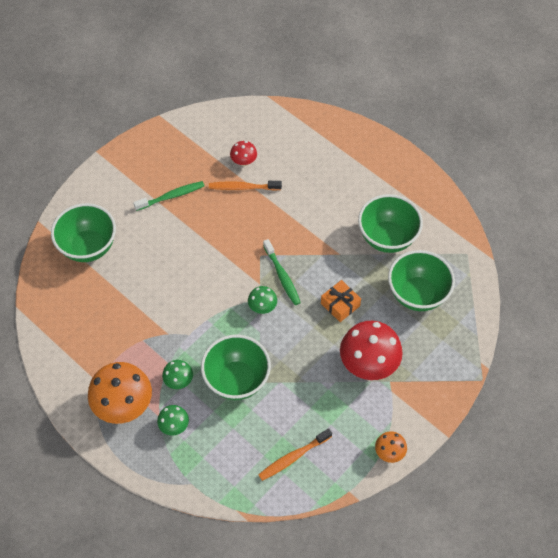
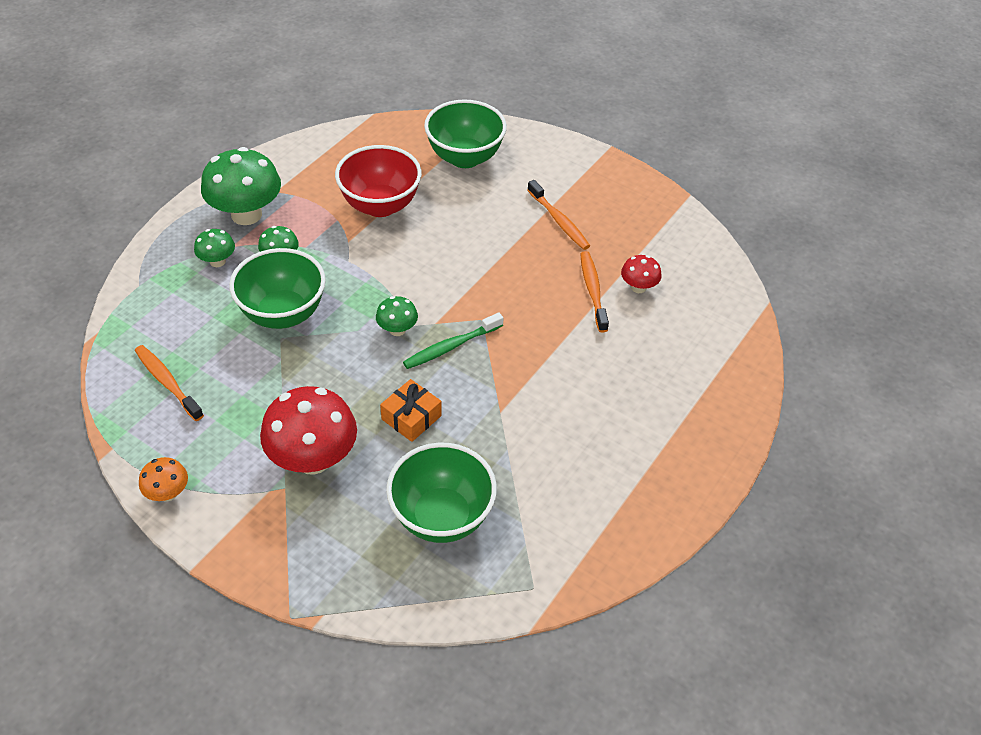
camera: 80 degrees right, 10 degrees down
(124, 405) = (246, 214): orange mushroom -> green mushroom
(132, 309) = (380, 205): none -> red bowl
(171, 196) = (559, 221): green toothbrush -> orange toothbrush
(387, 238) = (542, 470): green bowl -> none

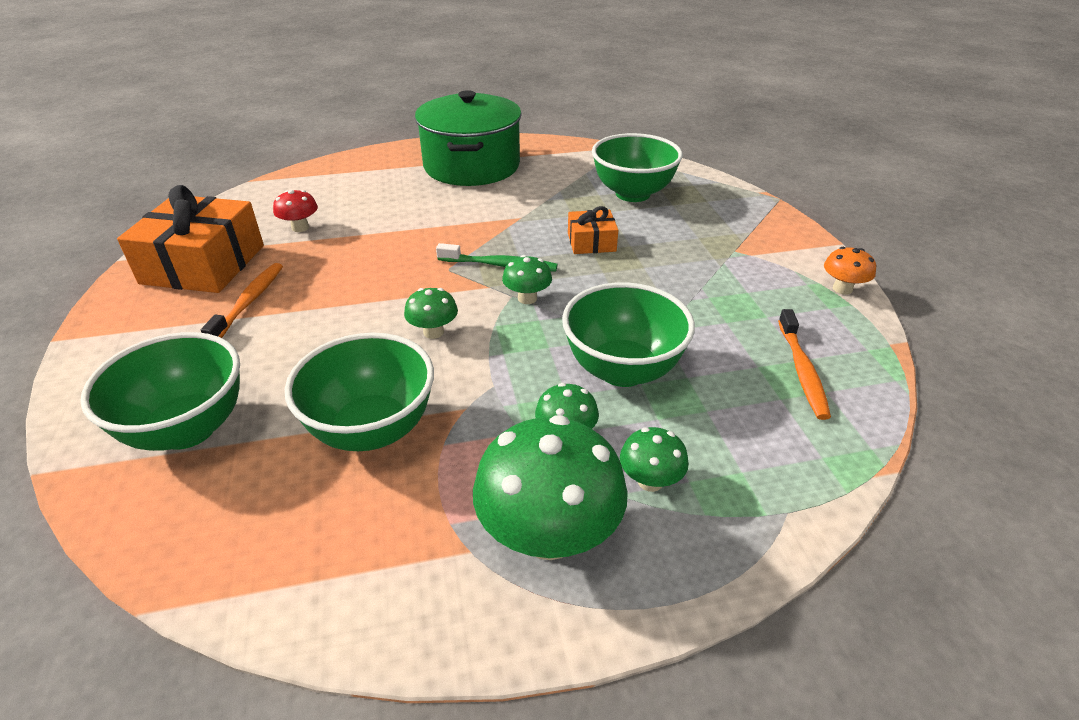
camera: 135 degrees left, 10 degrees down
(313, 459) = (696, 255): red mushroom -> none
(380, 205) = (372, 429): red bowl -> green bowl
(423, 270) = (433, 332): none -> green mushroom
(593, 291) = (333, 242): orange toothbrush -> none
(636, 223) = (203, 264): none -> orange gift
(637, 454) = (472, 166): none -> green pot

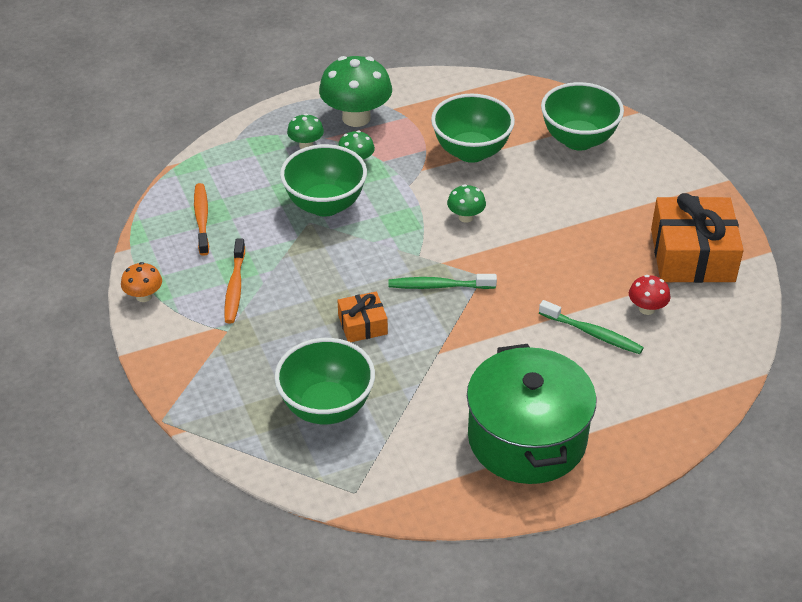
camera: 170 degrees right, 5 degrees up
(249, 302) = (620, 225): orange toothbrush -> orange toothbrush (235, 287)
(369, 216) = (592, 333): none -> green toothbrush
(527, 298) = (405, 254): green mushroom -> none

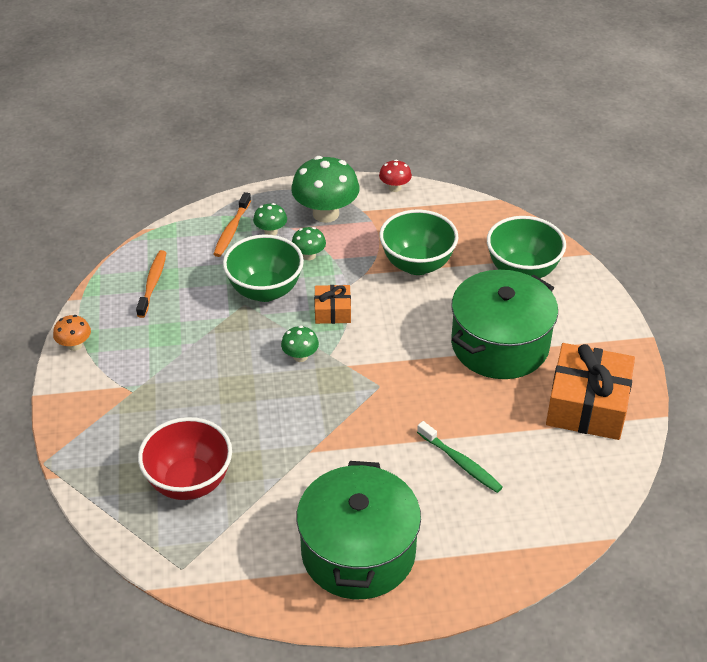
camera: 15 degrees right, 0 degrees up
(235, 287) = (155, 352): orange toothbrush -> orange toothbrush (232, 230)
(326, 407) = (189, 482): green bowl -> red bowl
(362, 325) = (252, 410): orange gift -> orange gift (332, 311)
(439, 286) = (336, 387): green toothbrush -> none
(465, 217) = (387, 326): green mushroom -> green mushroom (300, 356)
(585, 214) = (500, 345): none -> green pot
(646, 309) = (522, 449): red mushroom -> red mushroom (395, 187)

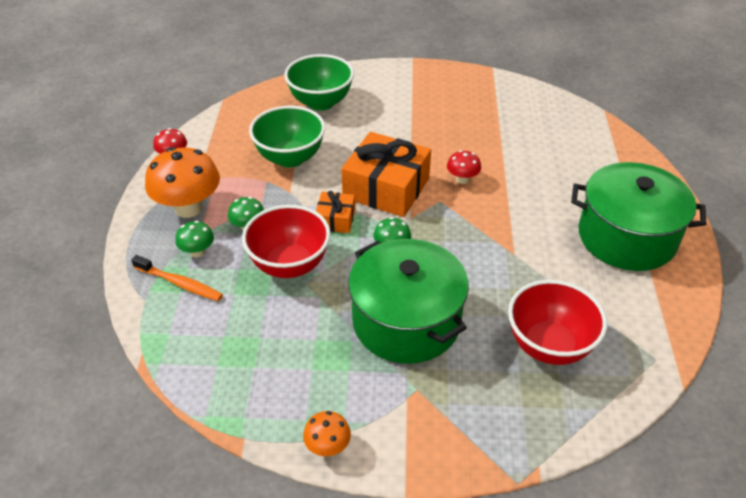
camera: 80 degrees left, 0 degrees up
(153, 283) = (243, 361): orange toothbrush -> none
(265, 290) = (289, 265): green bowl -> red bowl
(325, 214) = (188, 208): green mushroom -> orange mushroom
(421, 401) = (462, 179): none -> red mushroom
(460, 462) = (532, 168): green toothbrush -> none
(500, 345) = (405, 128): green pot -> green pot (406, 321)
(587, 405) = (478, 97): orange gift -> orange gift (386, 188)

